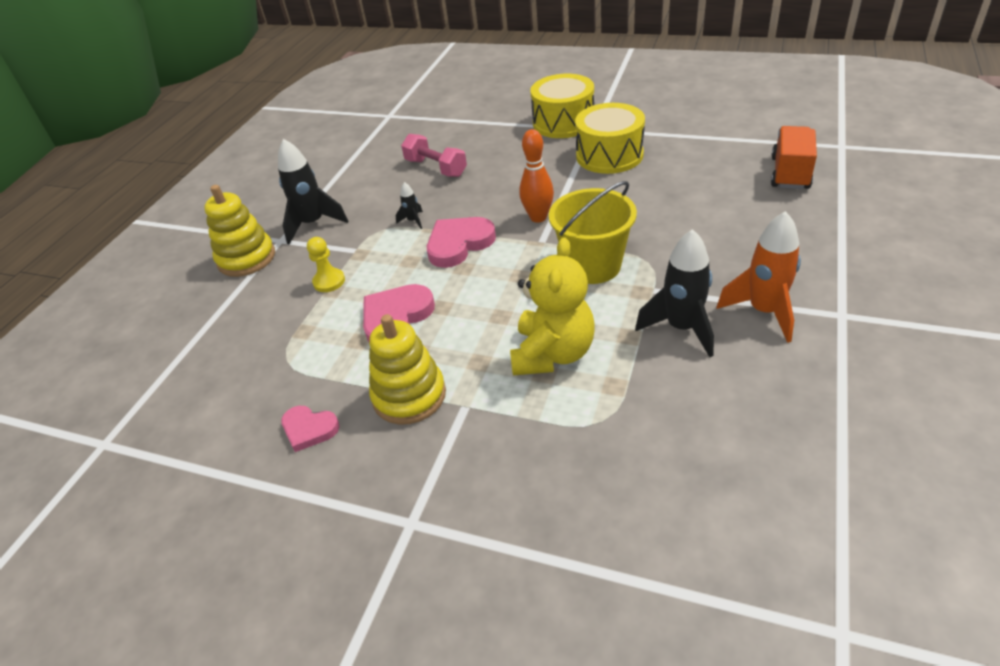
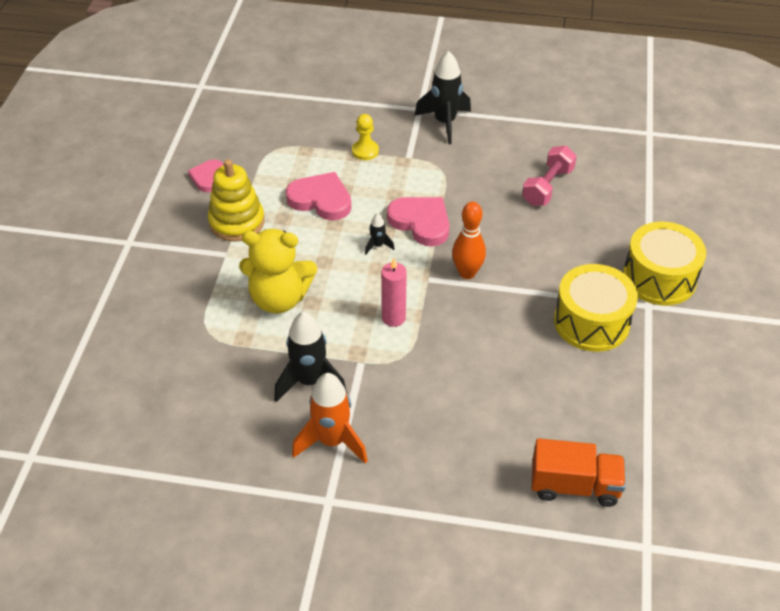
camera: 75 degrees right, 5 degrees up
(246, 258) = (393, 96): yellow stacking toy -> none
(413, 221) = (454, 186): black rocket -> black rocket (378, 246)
(593, 266) = (393, 318): yellow bucket -> pink candle

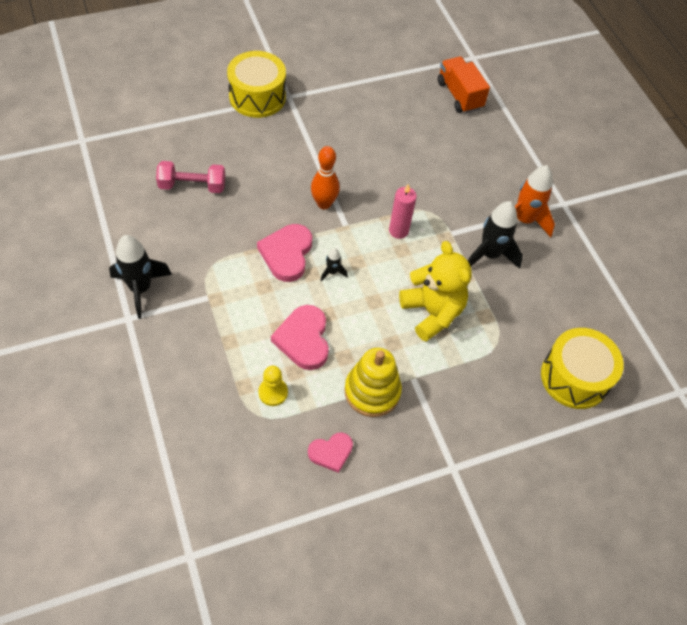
camera: 125 degrees left, 10 degrees up
(365, 151) = (217, 335): yellow pawn -> yellow pawn (273, 392)
(591, 322) = (324, 121): yellow drum -> yellow drum (574, 377)

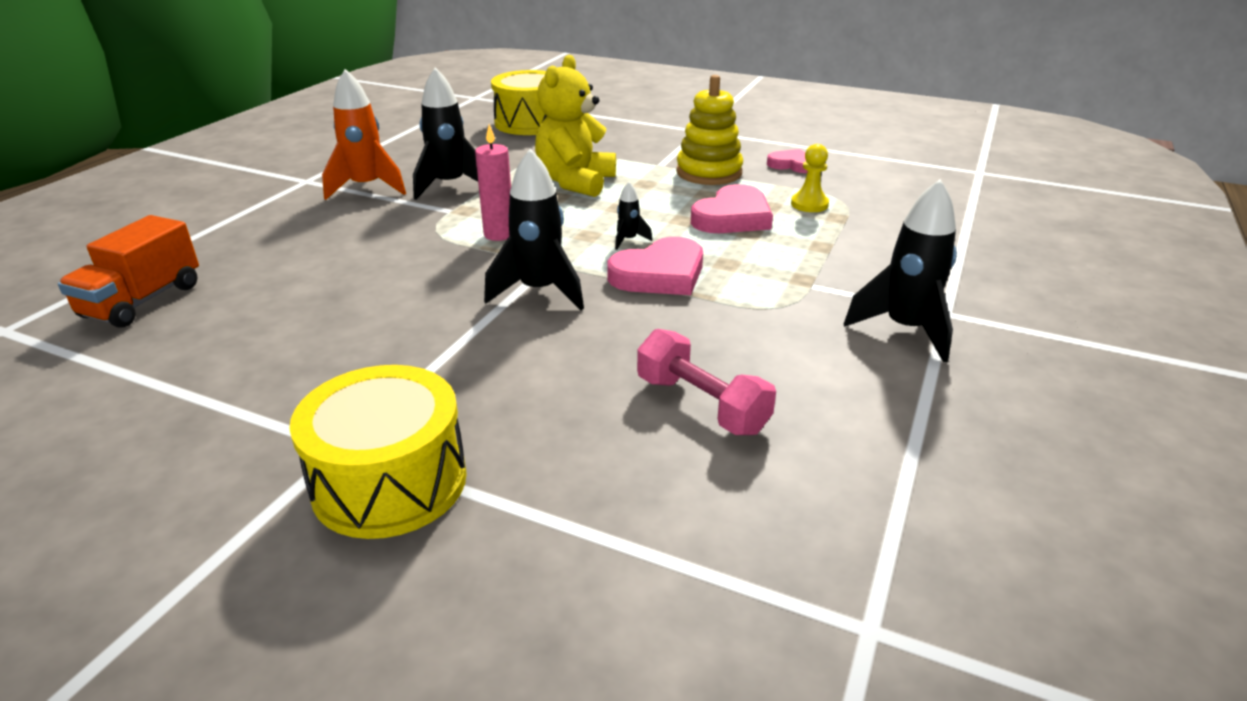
camera: 130 degrees left, 25 degrees down
(324, 204) = (539, 291): orange bowling pin -> black rocket

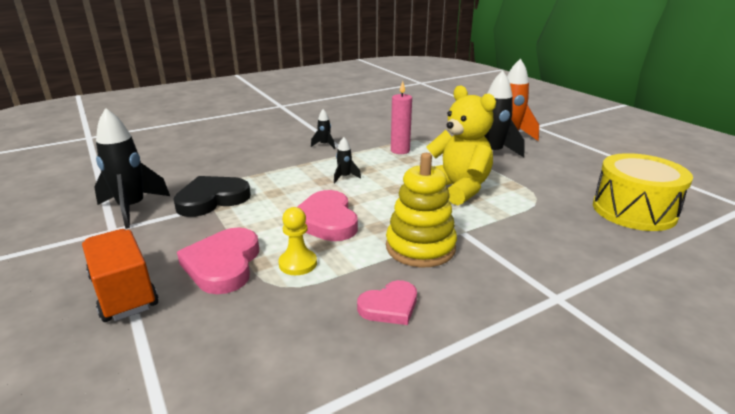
camera: 125 degrees right, 5 degrees down
(142, 301) = (419, 95): orange truck -> orange truck (124, 292)
(390, 482) = (254, 107): yellow drum -> none
(539, 291) = (324, 145): black rocket -> black rocket, size x0.47
(659, 274) = (295, 172): pink heart -> pink heart (223, 264)
(701, 405) = (195, 148): pink dumbbell -> none
(801, 291) = (212, 199): none -> black heart

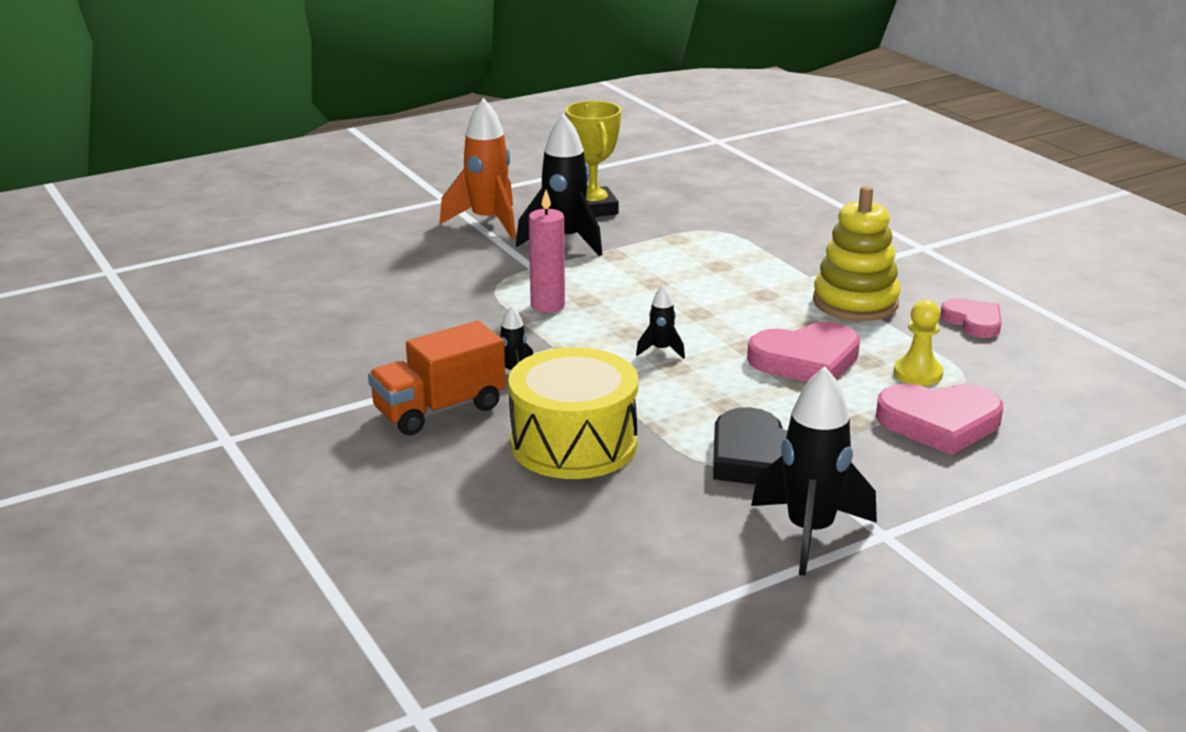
camera: 90 degrees left, 0 degrees up
(124, 292) = (1027, 482): orange truck -> orange truck (439, 410)
(457, 189) = (692, 272): yellow teddy bear -> none
(548, 161) = (593, 209): none -> yellow trophy
(634, 210) = (737, 188): yellow drum -> yellow drum (574, 444)

